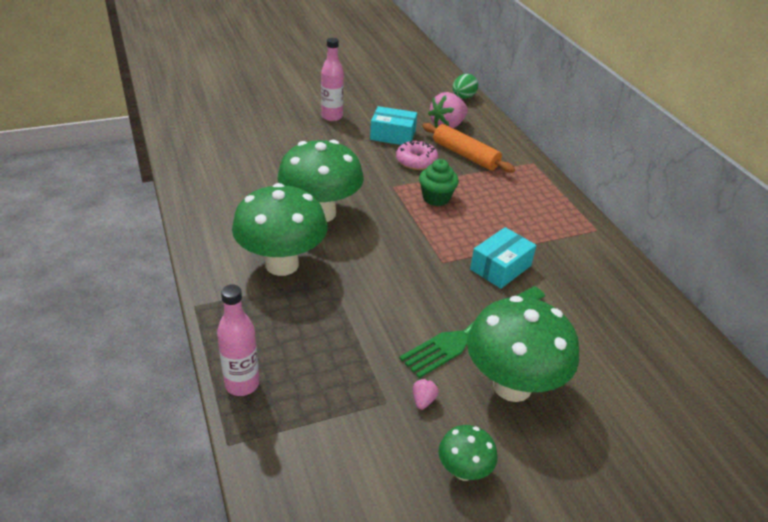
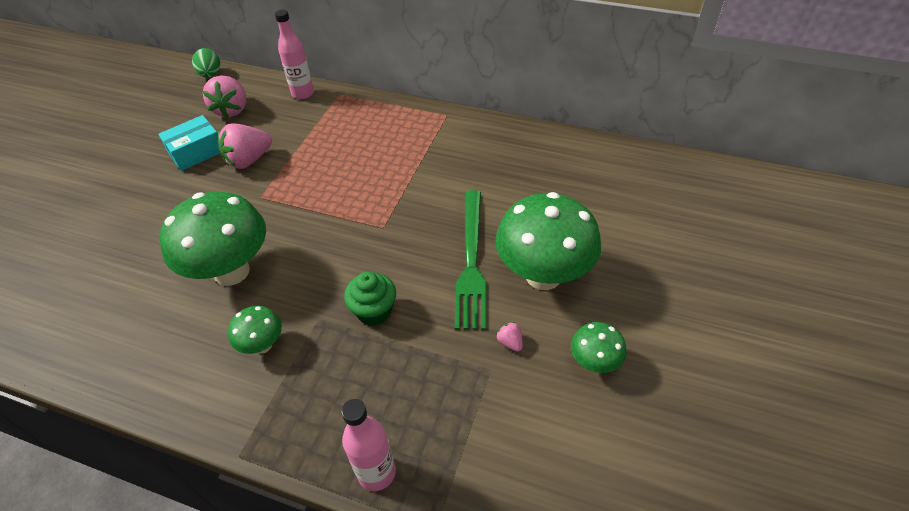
camera: 45 degrees left, 10 degrees up
(282, 264) = (263, 345): green mushroom -> green mushroom, size x0.48
(332, 117) = (113, 175): pink bottle -> pink bottle (303, 93)
(416, 161) = (249, 160): pink donut -> pink strawberry
(436, 198) = (308, 179): green cupcake -> green cupcake (374, 311)
(465, 155) = (281, 125): orange rolling pin -> none
(500, 267) = (425, 196): turquoise box -> none

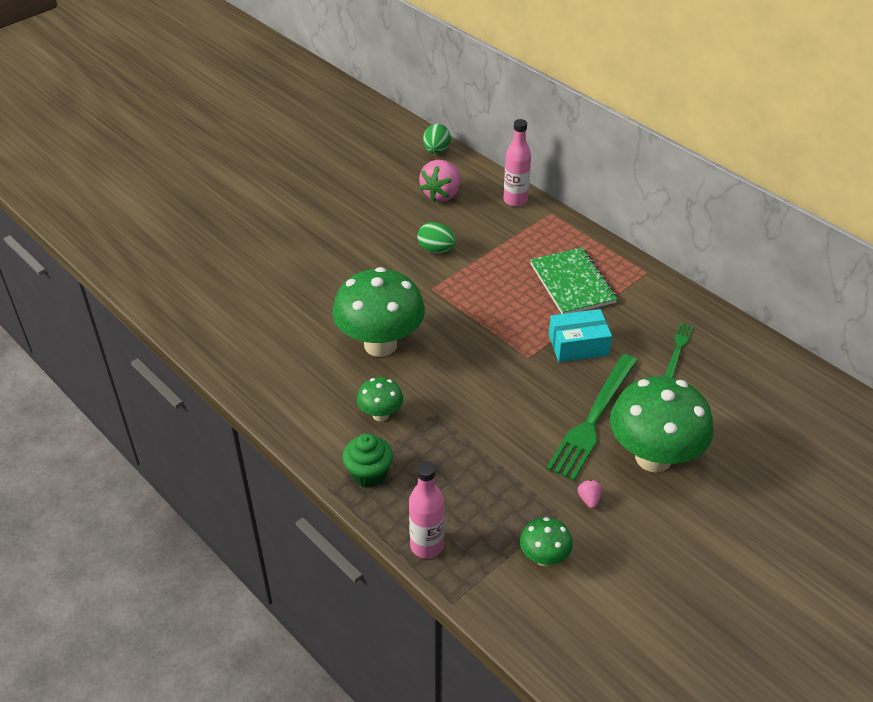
camera: 25 degrees right, 5 degrees down
(196, 152) = (393, 225): turquoise box -> turquoise box (578, 345)
(249, 160) = (436, 250): pink strawberry -> green egg
(374, 311) = (484, 425): green cupcake -> green cupcake (369, 474)
(388, 146) = (572, 283): none -> green notebook
(508, 169) = (678, 349): none -> green fork
(594, 362) = (655, 546): green mushroom -> green mushroom (544, 558)

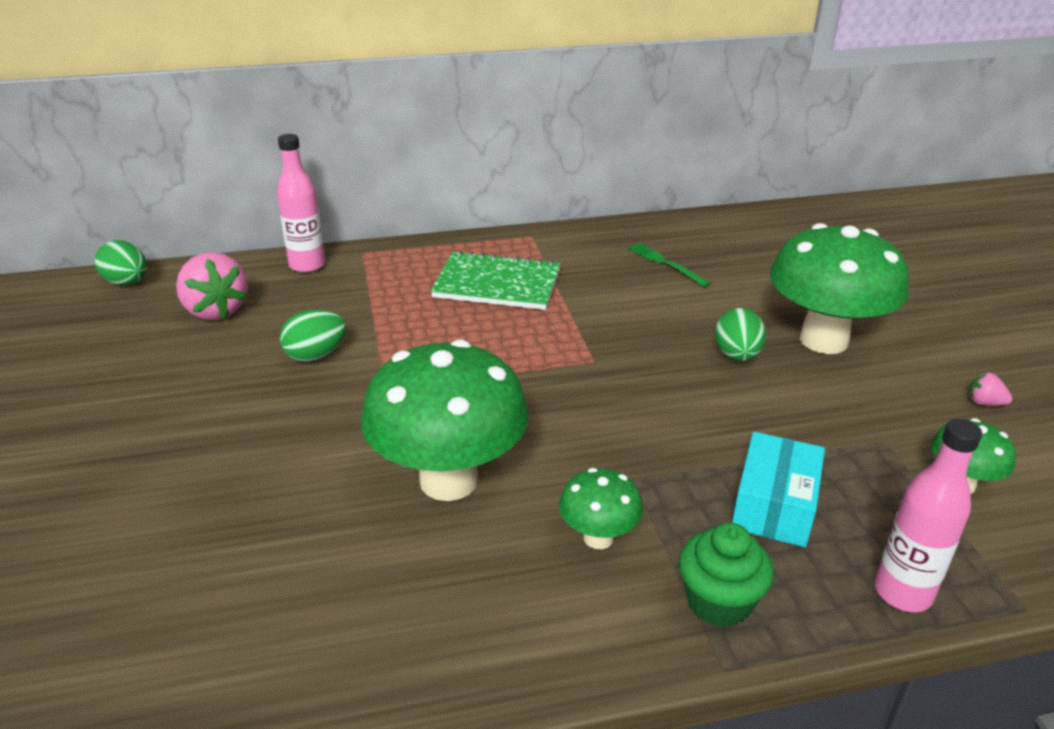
camera: 60 degrees left, 10 degrees down
(578, 345) = (604, 319): turquoise box -> turquoise box (774, 506)
(589, 499) = (870, 409): pink strawberry -> pink strawberry (984, 403)
(593, 419) = (736, 356): green fork -> green egg

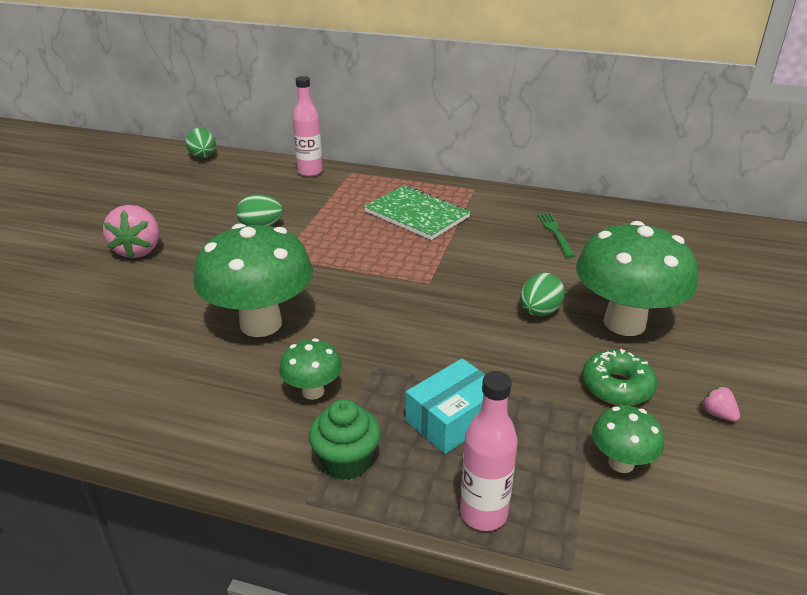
camera: 30 degrees right, 0 degrees up
(216, 310) = (233, 185): pink strawberry -> pink strawberry (138, 250)
(881, 408) = (617, 386): none -> green donut

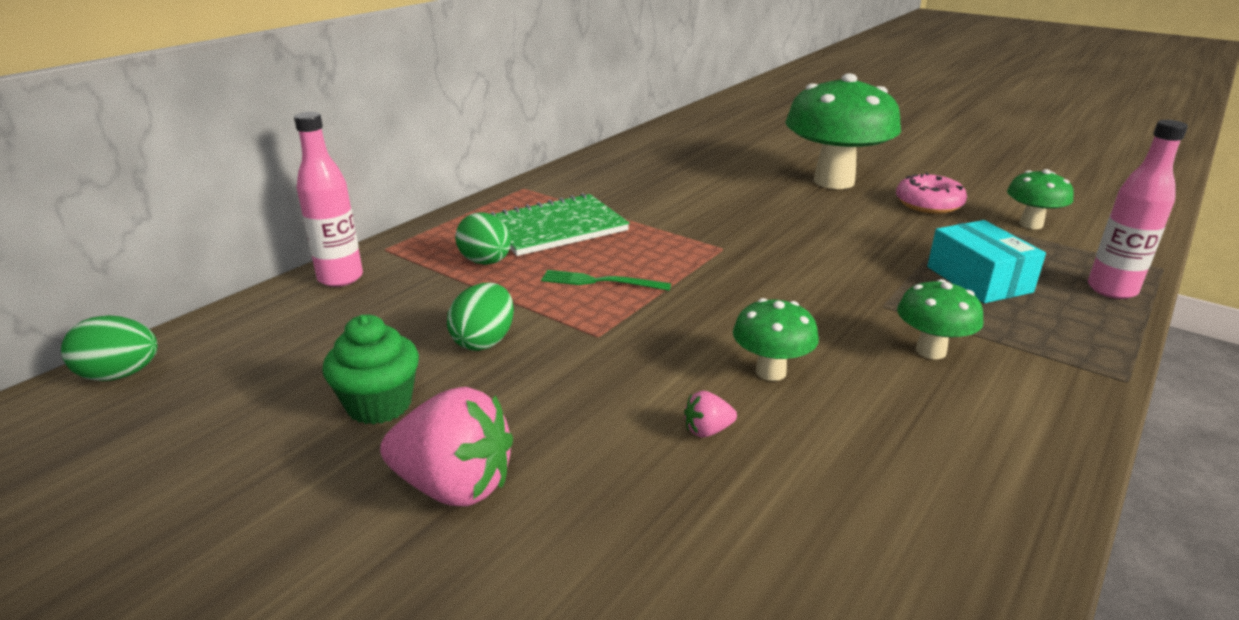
camera: 70 degrees left, 5 degrees down
(261, 324) = (770, 371): green mushroom -> green mushroom, size x0.48
(346, 461) = (1055, 346): green cupcake -> green cupcake (379, 405)
(539, 312) = (803, 208): green egg -> green egg (486, 262)
(555, 233) = (659, 173): green fork -> green fork (600, 282)
(617, 386) = (928, 204): green donut -> pink donut
(717, 414) = (965, 181): pink strawberry -> pink strawberry (707, 430)

